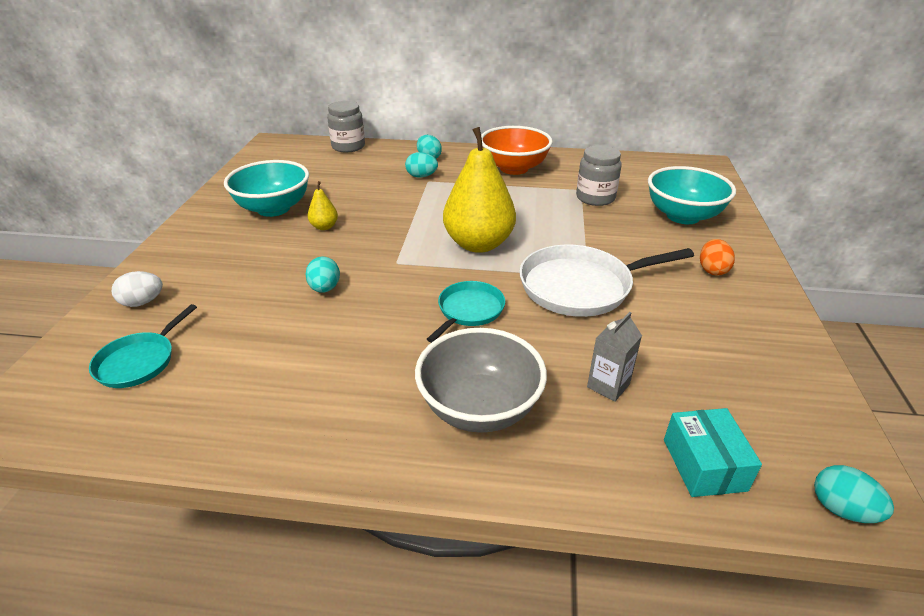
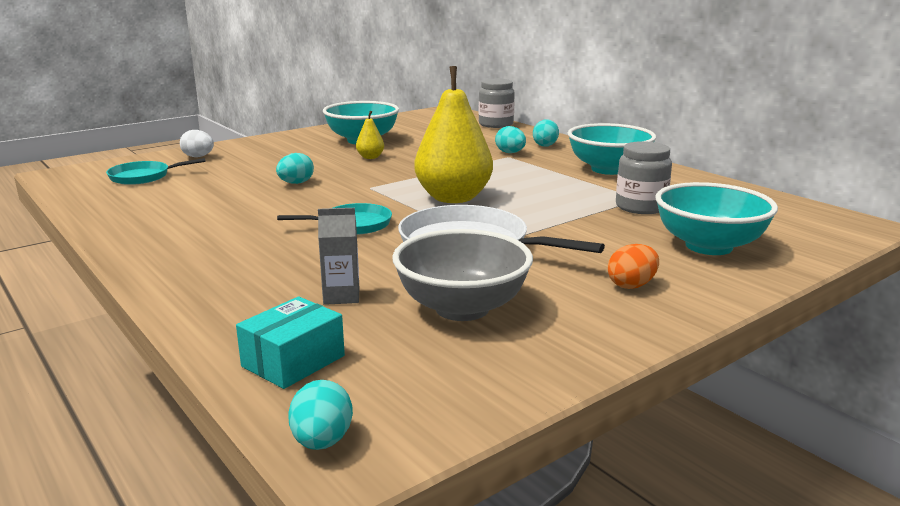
camera: 45 degrees right, 15 degrees down
(479, 408) = (237, 265): grey bowl -> grey bowl (462, 308)
(514, 168) = (608, 169): orange bowl -> turquoise bowl

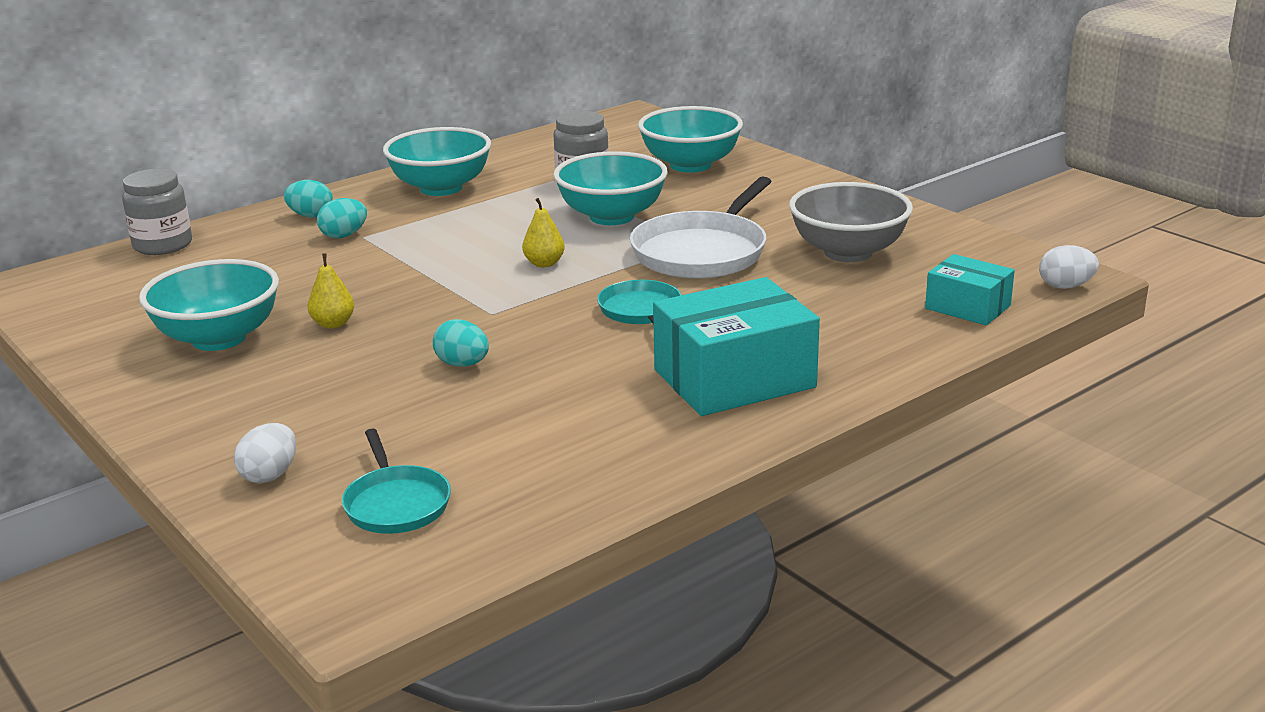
camera: 90 degrees left, 5 degrees up
(216, 250) = (734, 378): none -> turquoise box
(322, 441) = (1065, 286): turquoise egg -> white egg
(341, 296) = (839, 300): grey carton -> none
(453, 198) = (544, 263): yellow pear -> yellow pear, size x0.43
(555, 216) = (612, 216): none -> turquoise bowl
(631, 285) = (783, 195): orange egg -> none

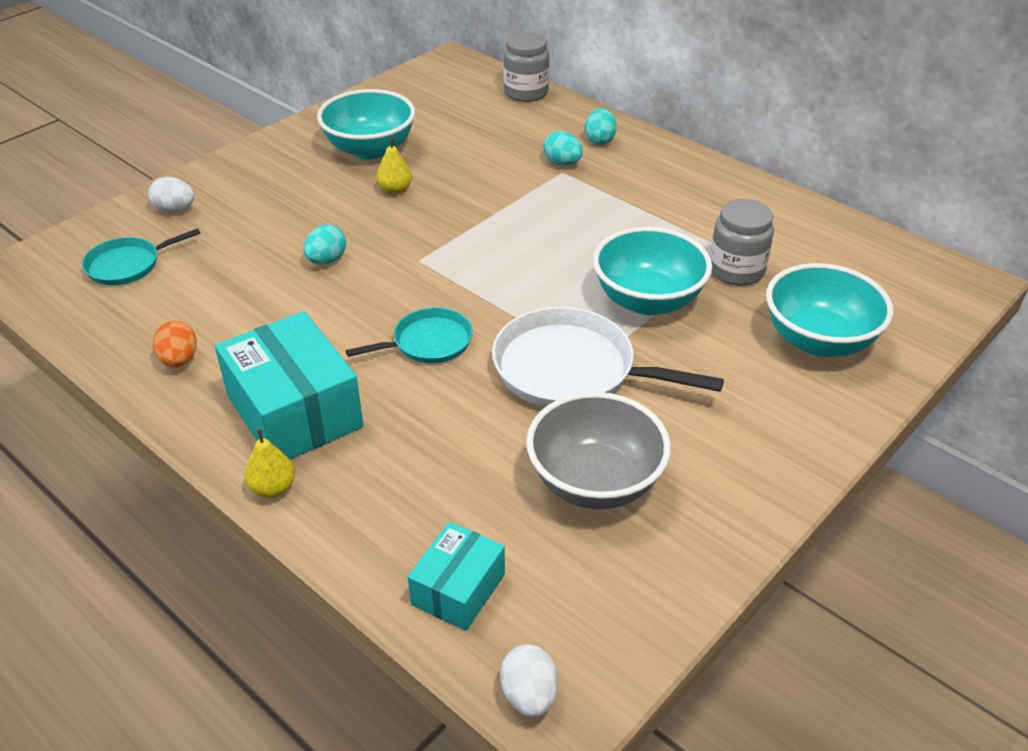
camera: 80 degrees right, 15 degrees up
(441, 188) = (685, 191): turquoise bowl -> none
(544, 263) = (524, 274): yellow pear -> yellow pear (273, 488)
(626, 450) = (179, 360): none -> orange egg

